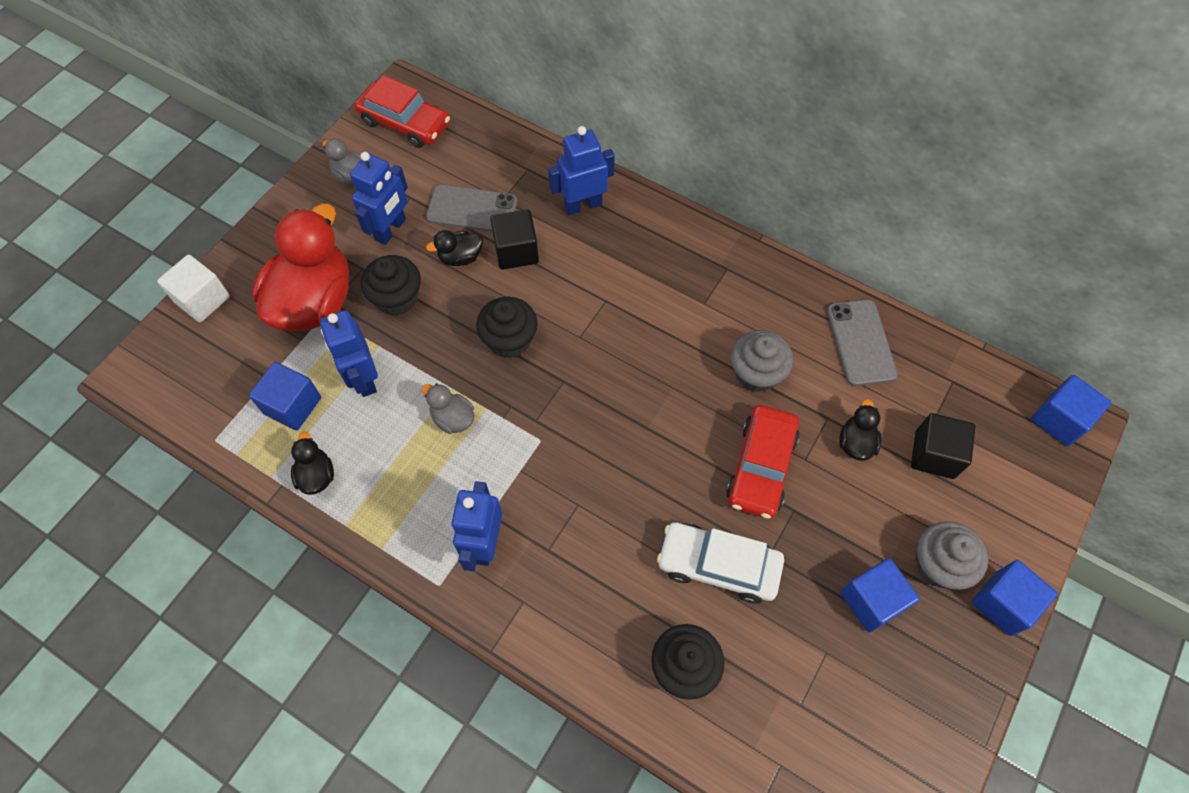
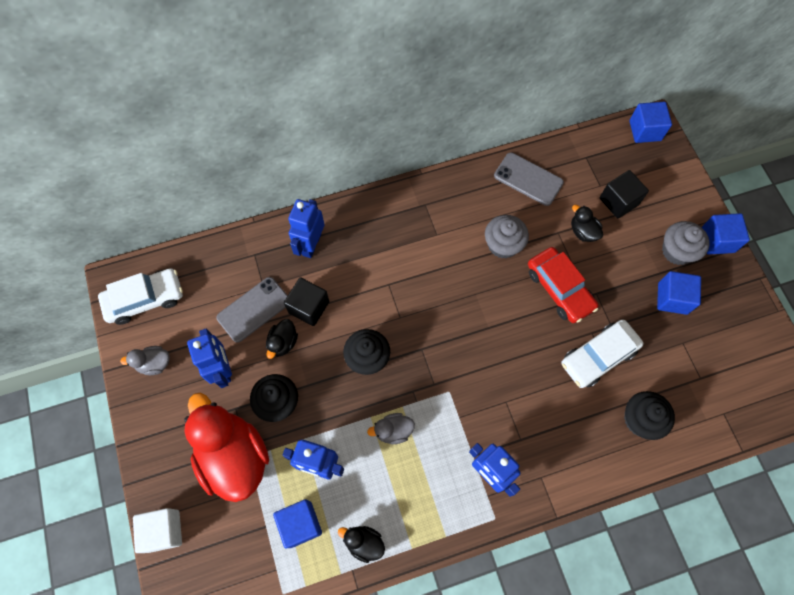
camera: 50 degrees left, 5 degrees up
(405, 123) = (145, 299): red car -> white car

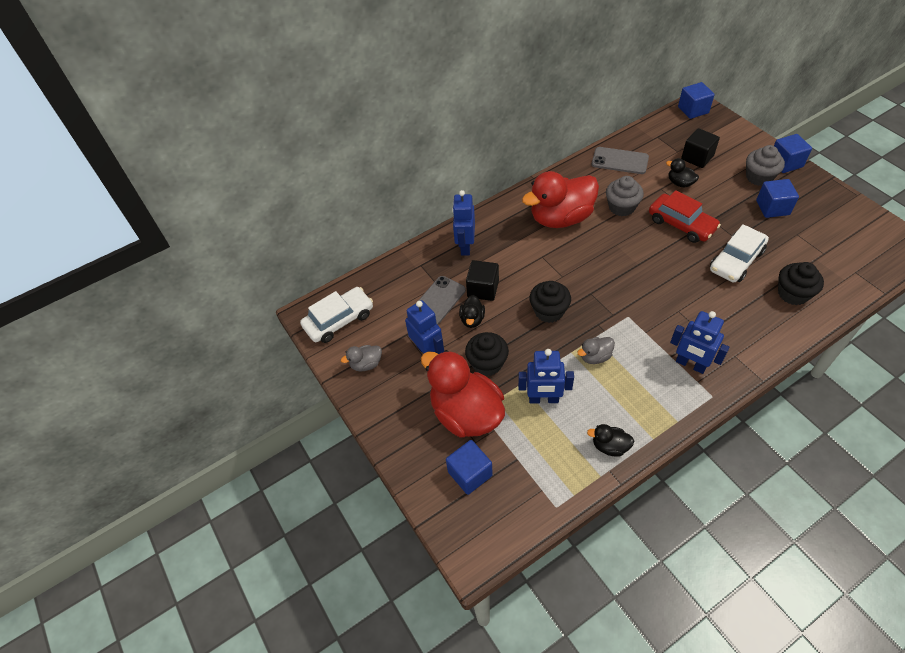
camera: 10 degrees left, 15 degrees down
(163, 531) = (426, 488): white cube -> none
(300, 524) = (547, 448): blue cube -> blue cube (470, 473)
(429, 239) = (561, 218): none -> red duck

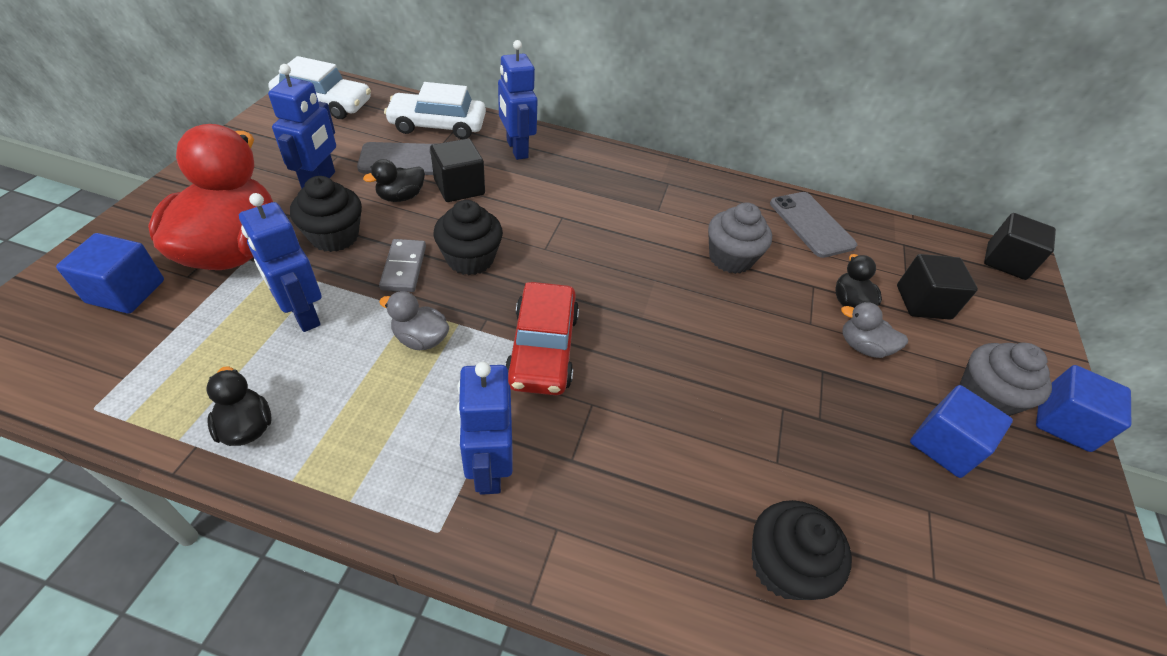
camera: 40 degrees right, 5 degrees down
(366, 364) = (269, 143): grey duck -> grey duck (862, 347)
(465, 246) = (516, 149): blue robot -> blue robot turned 75 degrees counterclockwise
(536, 342) = (404, 267): none -> grey domino
(561, 218) = (646, 209): red duck -> none
(681, 224) = (772, 336): red car -> red car (542, 348)
(693, 110) = (1006, 261): blue cube -> black cube
(736, 260) = (772, 440): white car -> white car (438, 125)

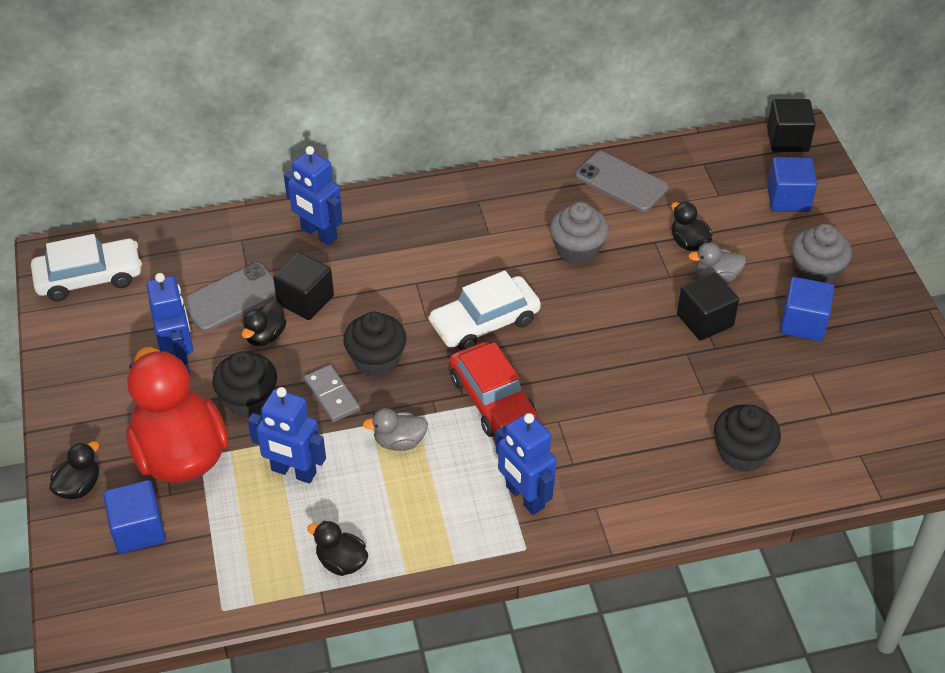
camera: 25 degrees left, 0 degrees up
(132, 232) = (79, 486): none -> black duck
(438, 125) = (222, 245): white car -> white car (484, 322)
(923, 302) = (742, 213): black cube -> black cube (705, 320)
(1063, 422) = (873, 264): blue cube -> blue cube (788, 199)

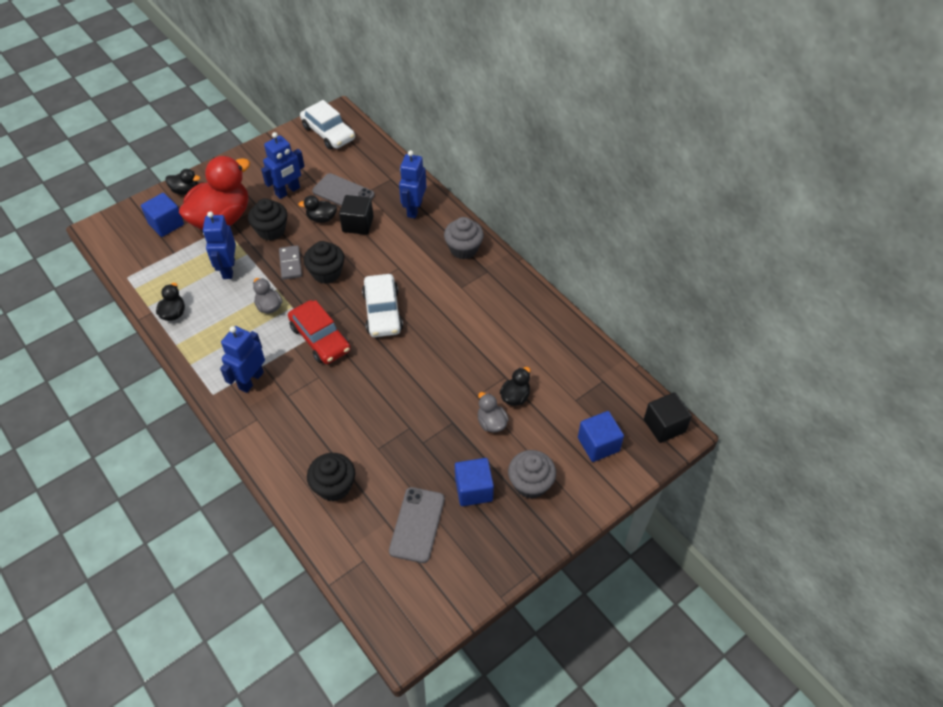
camera: 65 degrees right, 5 degrees up
(332, 395) = (290, 264): grey domino -> grey domino turned 45 degrees counterclockwise
(484, 322) = (382, 312): white car -> white car turned 135 degrees counterclockwise
(493, 400) = (320, 338): red car -> red car turned 75 degrees counterclockwise
(577, 250) = (472, 337): grey cupcake -> grey cupcake (463, 249)
(621, 182) = (552, 339): grey phone -> grey phone (417, 524)
(705, 320) = (445, 428): black cube -> none

